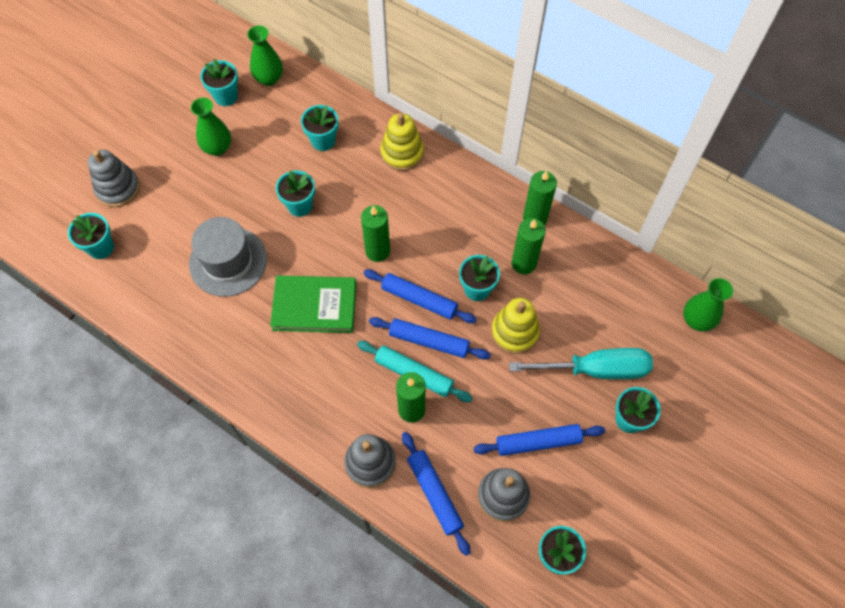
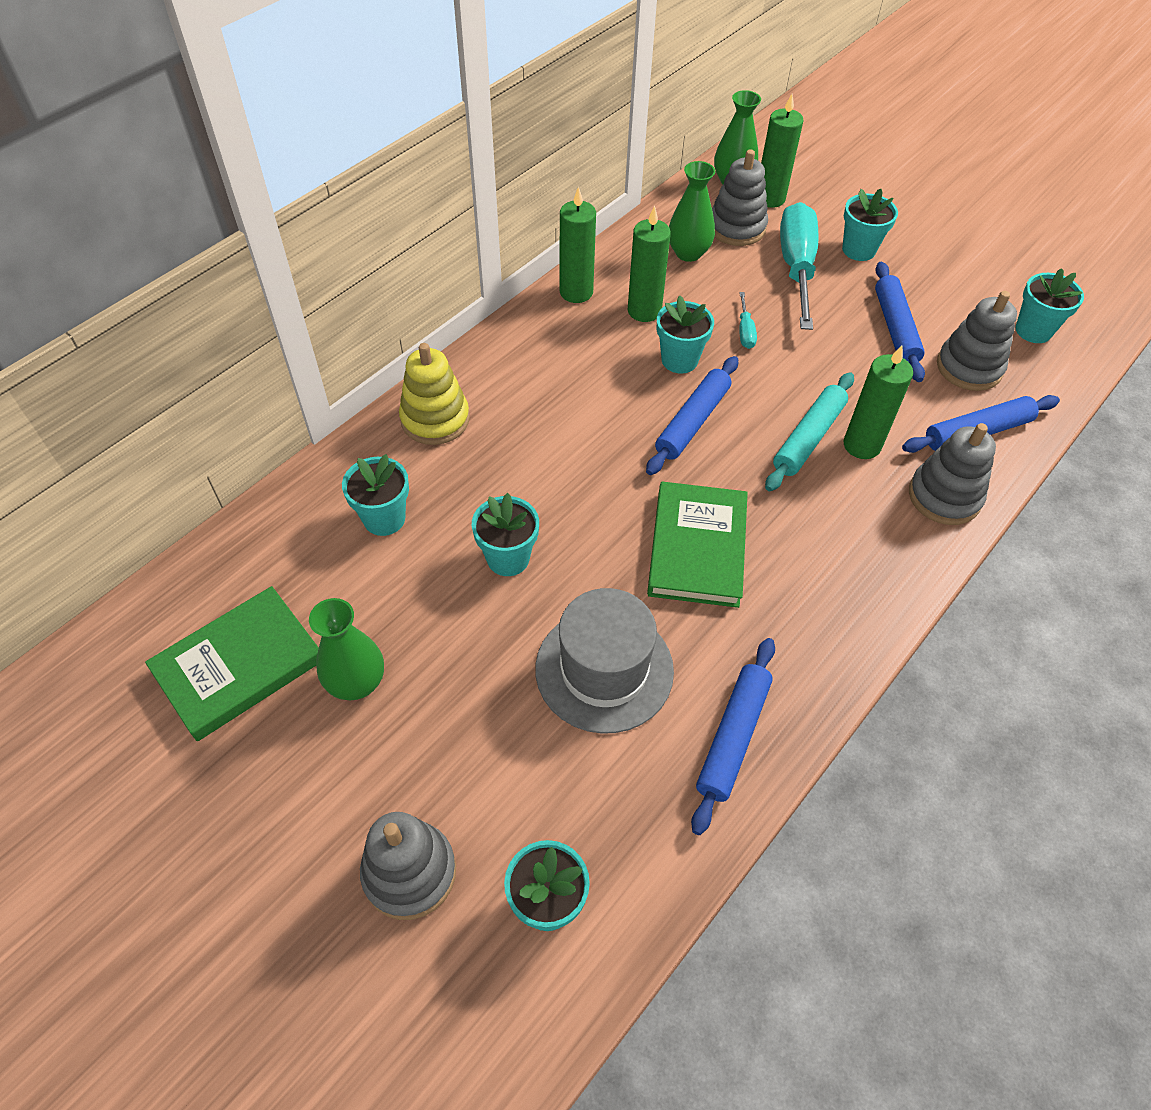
camera: 85 degrees left, 10 degrees down
(226, 96) = (239, 666): turquoise flower pot -> green book
(269, 78) = (222, 592): green vase -> green vase (688, 253)
(377, 251) = (607, 462): green candle -> green candle (770, 198)
(429, 341) = (758, 417): blue rolling pin -> blue rolling pin (732, 737)
(514, 332) = (745, 331): yellow stacking toy -> turquoise screwdriver
(635, 324) = (736, 227): none -> grey stacking toy

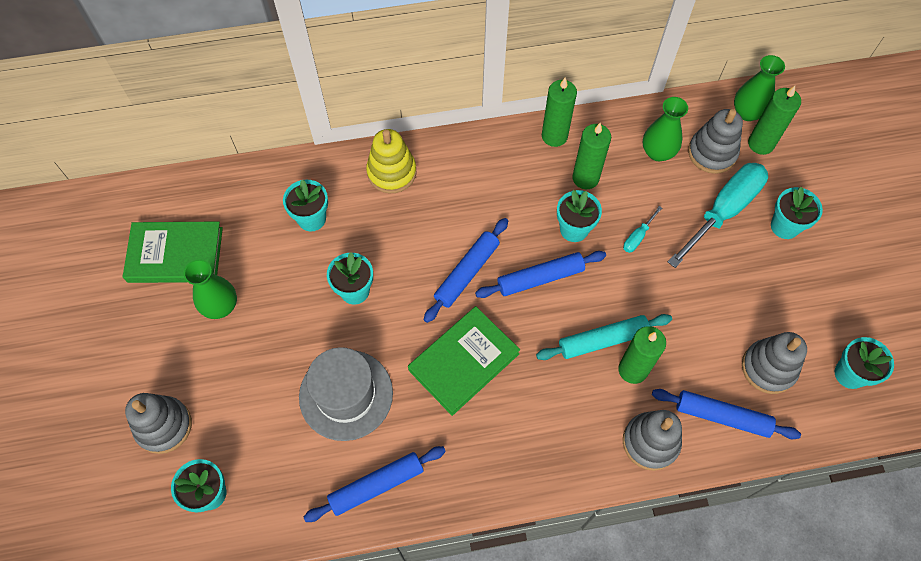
camera: 40 degrees right, 10 degrees up
(895, 328) = (746, 303): blue rolling pin -> blue rolling pin (467, 273)

